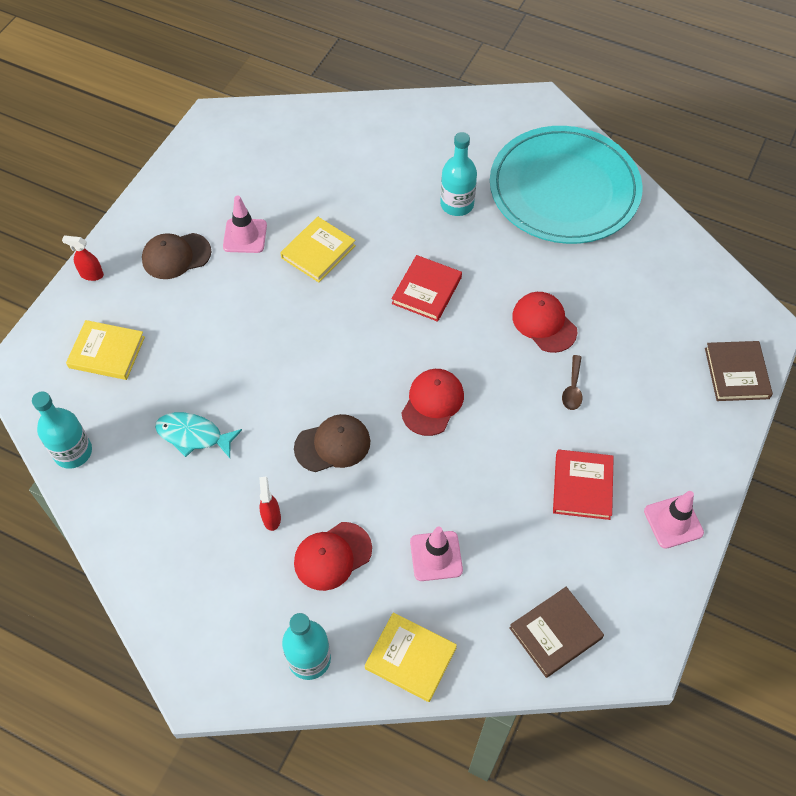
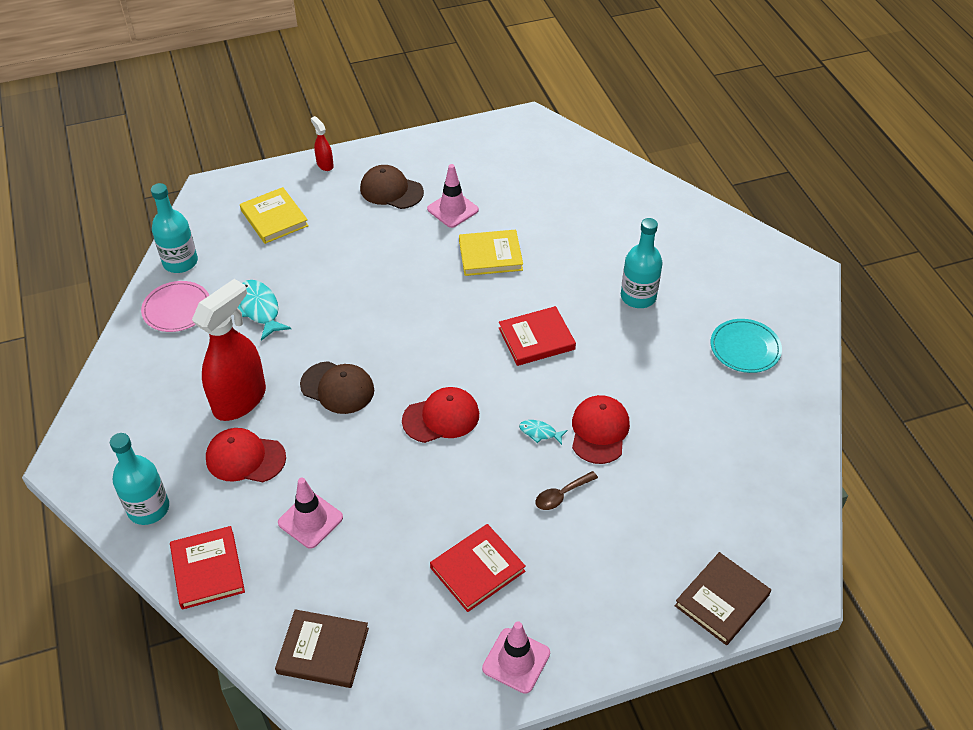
camera: 45 degrees right, 10 degrees down
(122, 492) = (177, 309): none -> pink plate
(271, 517) = (240, 400): red spray bottle -> red spray bottle, size x2.29
(410, 658) = (207, 569): yellow book -> red book
(509, 357) = (540, 432): none -> turquoise fish
(564, 189) = (745, 348): turquoise plate -> turquoise plate, size x0.42

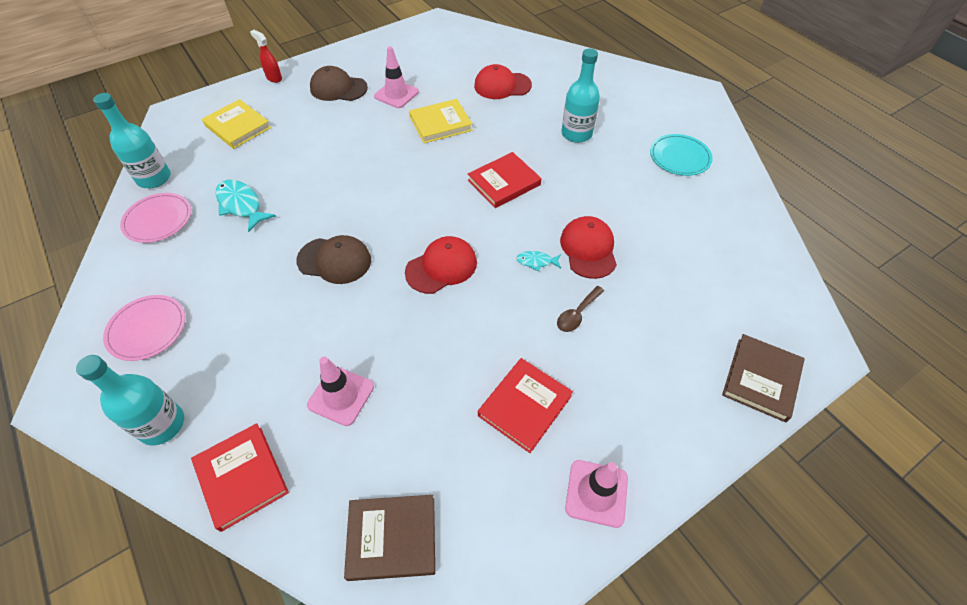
camera: 15 degrees left, 5 degrees up
(149, 418) = (147, 329): none -> pink plate
(240, 400) = (240, 292): red spray bottle -> none
(245, 458) = (257, 347): red cap -> red cap (502, 85)

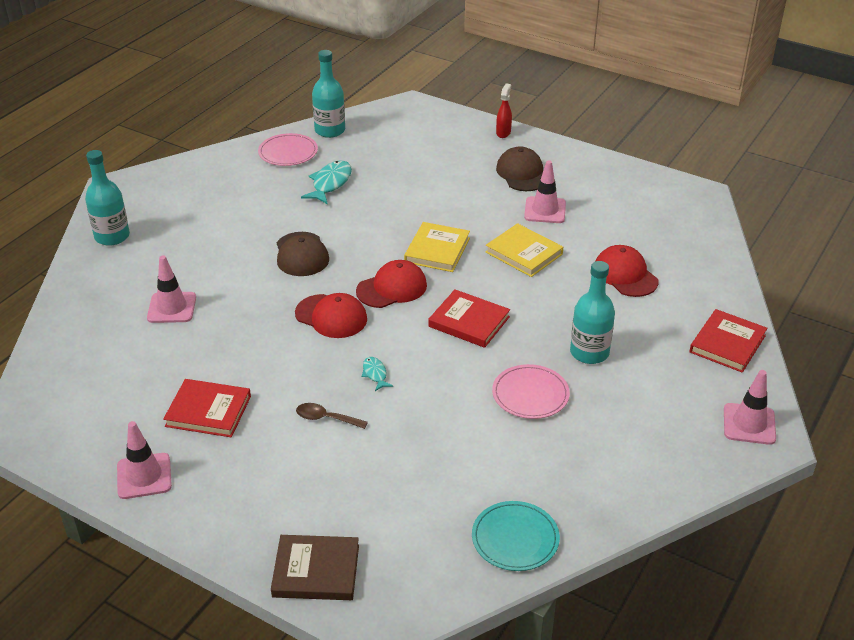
camera: 65 degrees right, 15 degrees down
(147, 329) = (184, 195): pink plate -> pink plate (530, 394)
(237, 127) = (421, 142): yellow book -> yellow book (437, 250)
(241, 477) = (87, 287): red book -> red book (727, 344)
(392, 538) = (68, 374): brown book -> none
(588, 249) = (415, 405): red cap -> red cap (392, 288)
(679, 157) = (617, 446): turquoise plate -> turquoise plate (515, 538)
(681, 93) = (749, 424): none -> pink traffic cone

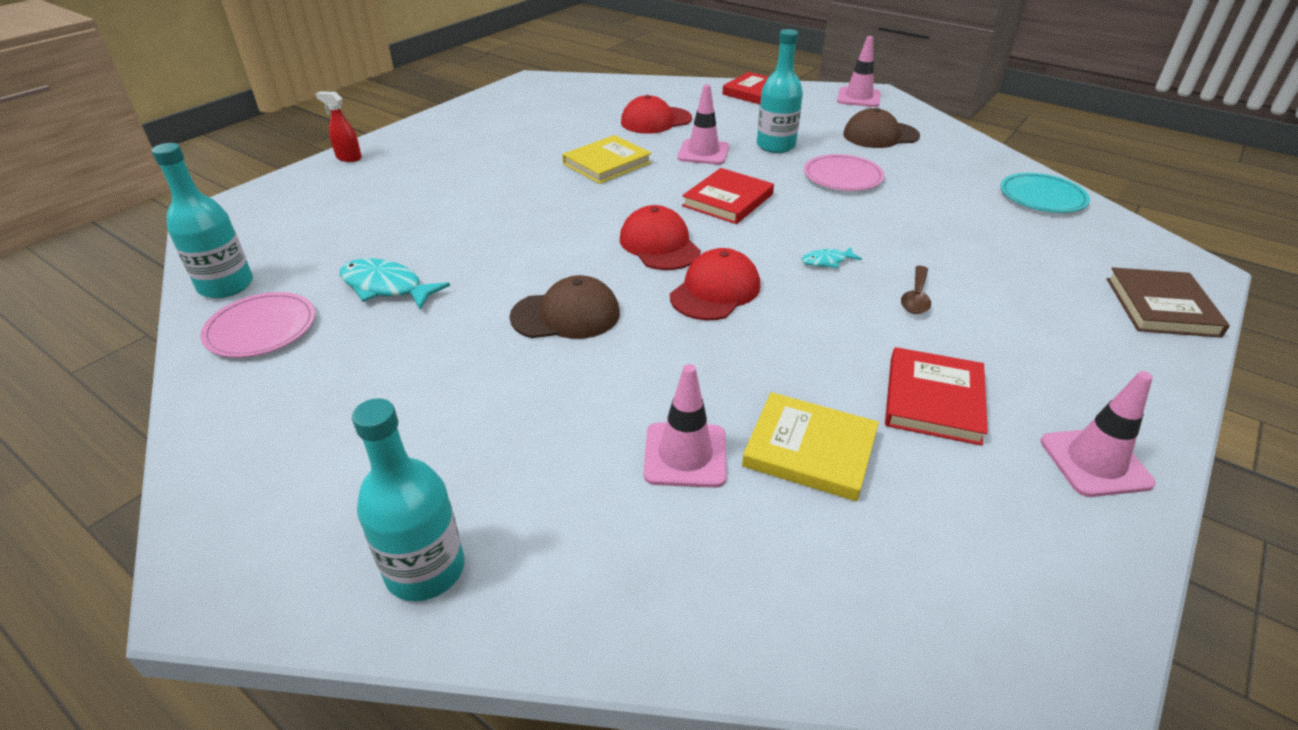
camera: 85 degrees left, 0 degrees up
(437, 250) = (586, 212): yellow book -> yellow book (809, 450)
(522, 173) = (447, 153): brown cap -> brown cap (880, 135)
(545, 210) = (529, 147): pink traffic cone -> pink traffic cone (703, 152)

